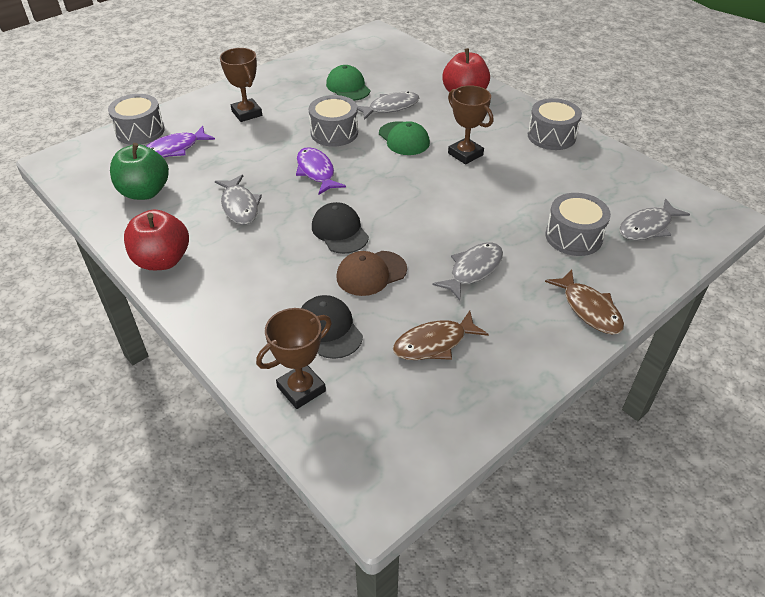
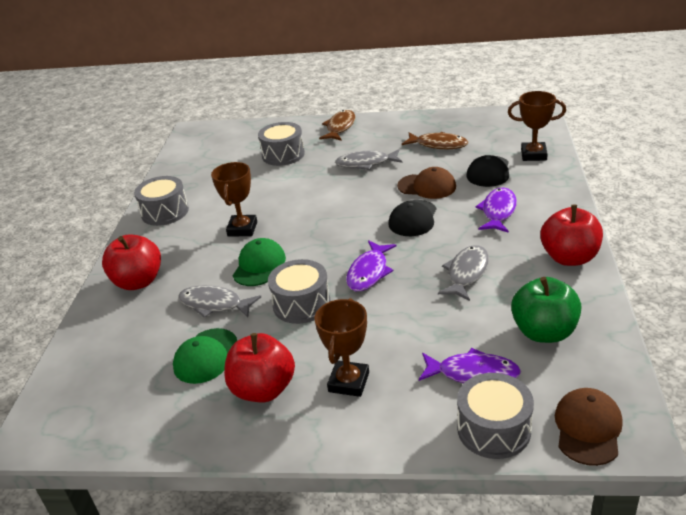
camera: 130 degrees left, 10 degrees down
(84, 154) = (588, 428): none -> brown cap
(268, 279) = (498, 211): none -> purple fish
(291, 91) = (263, 389): none -> red apple
(647, 227) = (238, 142): grey fish -> none

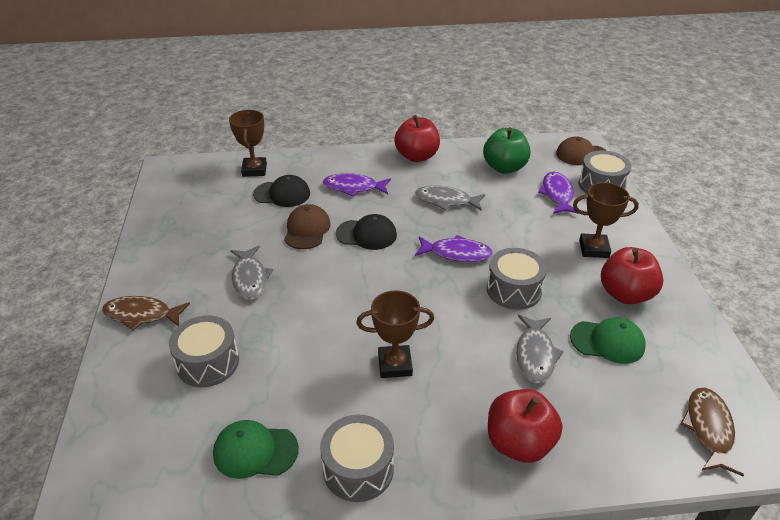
camera: 105 degrees left, 5 degrees up
(259, 265) = (462, 333): green cap -> green cap (255, 451)
(438, 145) = (218, 227): brown fish -> brown fish (708, 429)

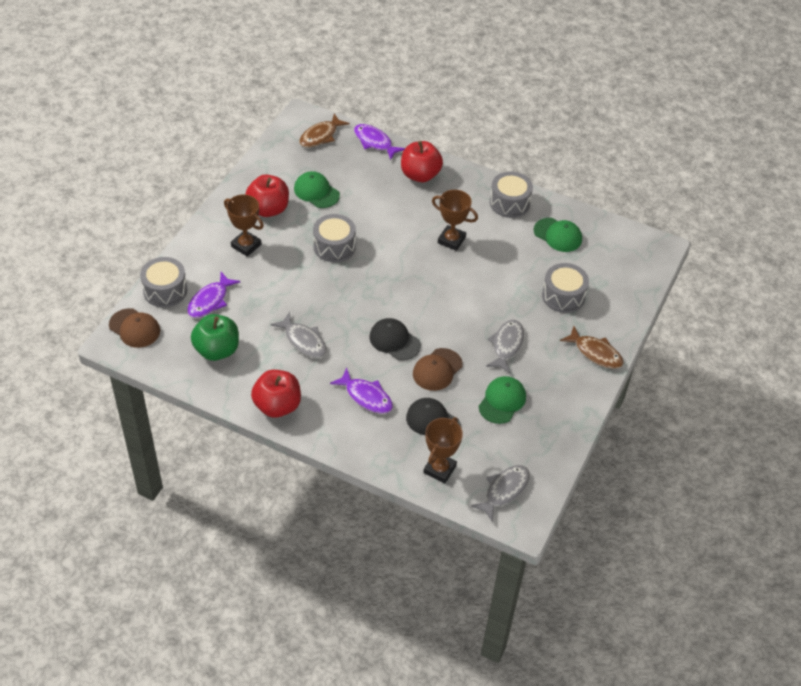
camera: 150 degrees left, 10 degrees up
(227, 231) = (502, 401): none -> green cap
(457, 253) = (343, 291): purple fish -> purple fish (374, 142)
(535, 355) = (366, 206): grey fish -> grey fish (504, 491)

